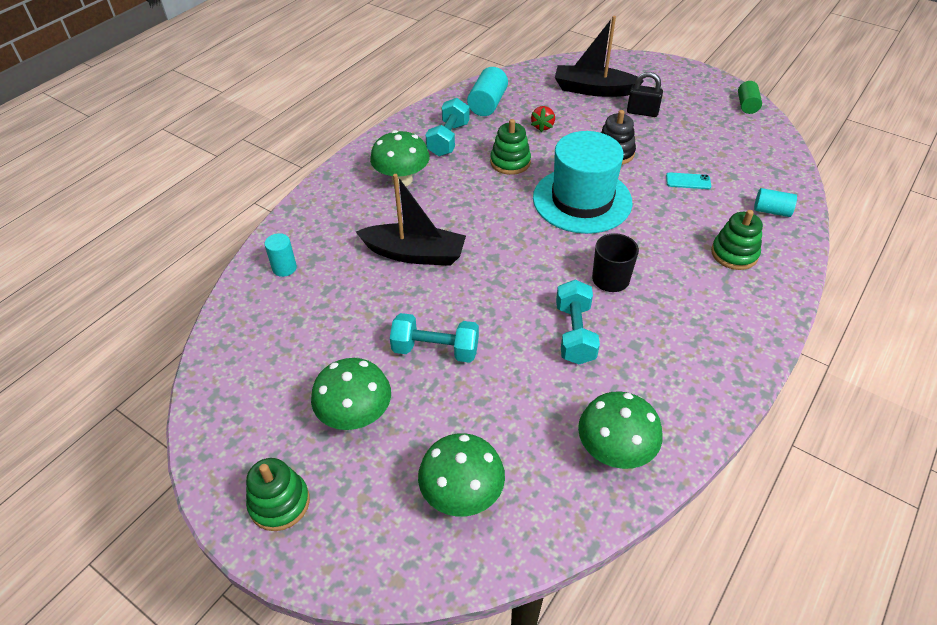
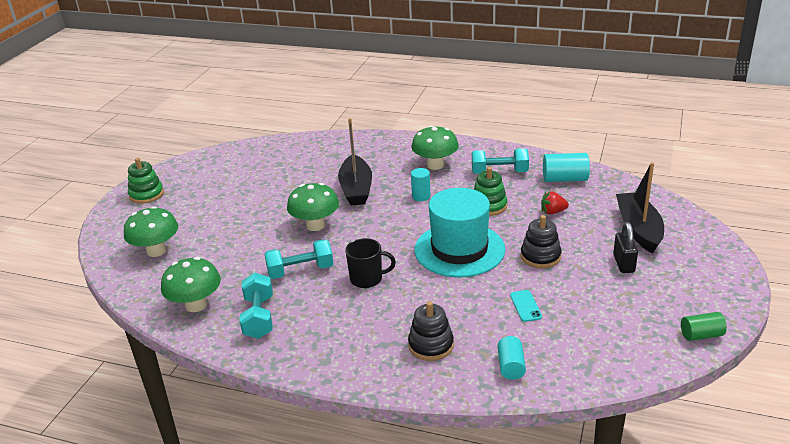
camera: 75 degrees right, 15 degrees down
(284, 268) = (322, 148): turquoise cylinder -> turquoise cylinder (421, 196)
(356, 416) = (208, 202): green mushroom -> green mushroom (315, 225)
(435, 350) = (268, 217): turquoise dumbbell -> turquoise dumbbell (259, 317)
(734, 254) = (431, 345): green stacking toy -> black stacking toy

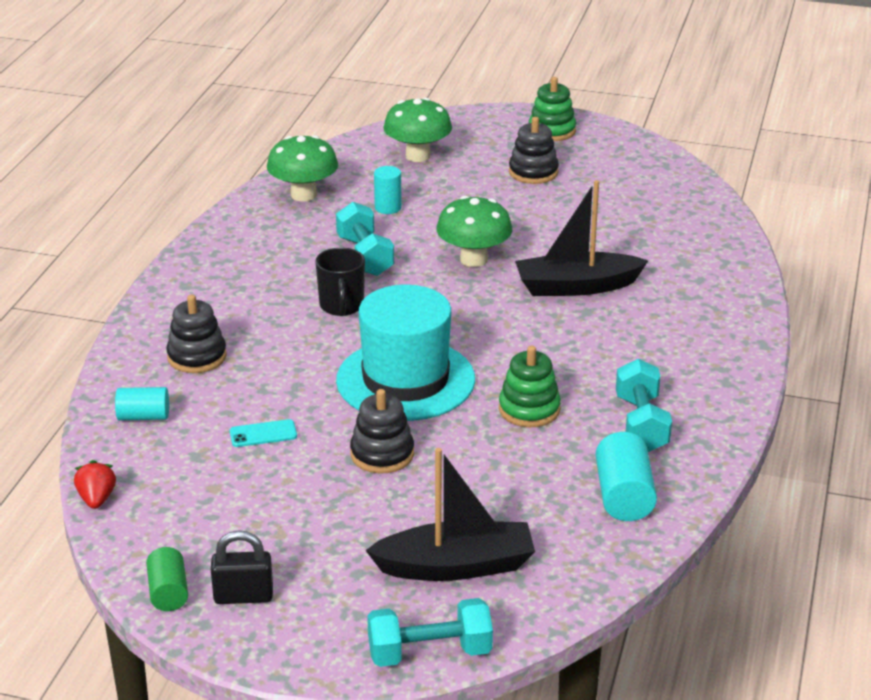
camera: 85 degrees right, 0 degrees up
(204, 202) = (533, 172): none -> black stacking toy
(259, 317) = (273, 236): turquoise dumbbell -> turquoise dumbbell (429, 653)
(421, 196) = (556, 345): turquoise cylinder -> turquoise cylinder (388, 208)
(435, 165) = (659, 358): green mushroom -> none
(553, 212) = (511, 475): red strawberry -> red strawberry (97, 499)
(623, 263) = (355, 537): black padlock -> black padlock (243, 596)

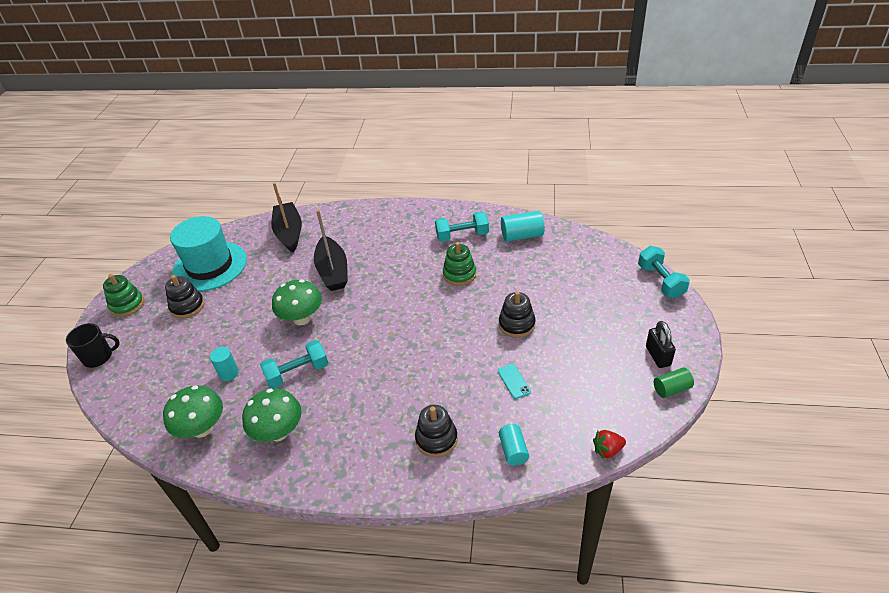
camera: 95 degrees left, 10 degrees up
(341, 306) = (363, 373): black mug -> black mug (99, 357)
(405, 380) = (442, 327): turquoise hat -> turquoise hat (210, 266)
(418, 156) = (150, 370): green mushroom -> green mushroom (278, 432)
(456, 566) = (597, 282): black boat -> black boat (289, 233)

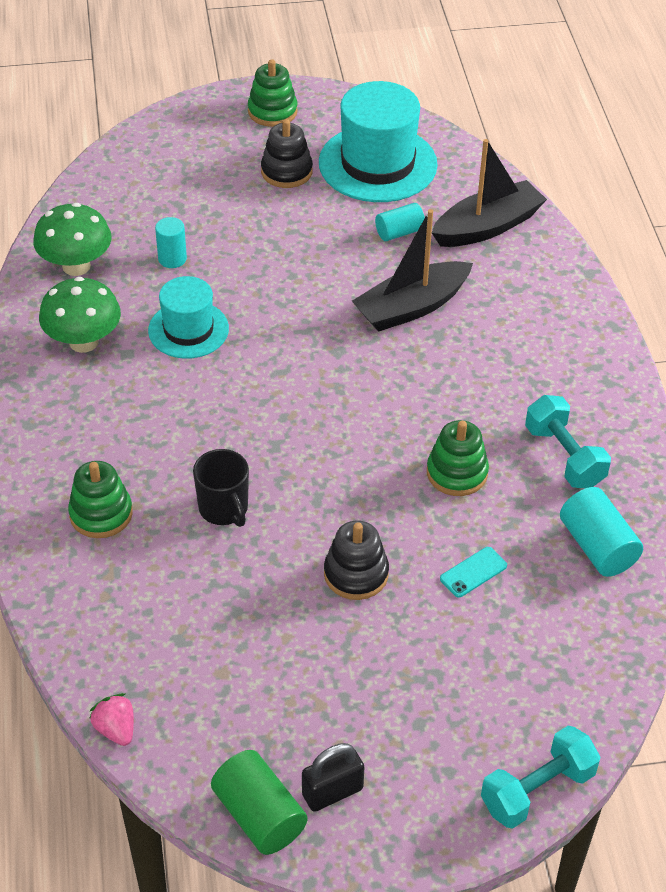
camera: 70 degrees right, 5 degrees up
(99, 357) = (172, 125): black mug -> black mug (224, 509)
(297, 373) = (188, 330): turquoise dumbbell -> turquoise hat
(302, 318) = (296, 302): green mushroom -> none
(436, 439) = (101, 514): black stacking toy -> green stacking toy
(513, 381) = (228, 589): turquoise phone -> turquoise phone (473, 572)
(513, 450) = (96, 608): turquoise cylinder -> turquoise cylinder (399, 232)
(607, 450) = (116, 729): red strawberry -> pink strawberry
(671, 389) = (259, 815): green cylinder -> green cylinder, size x1.52

